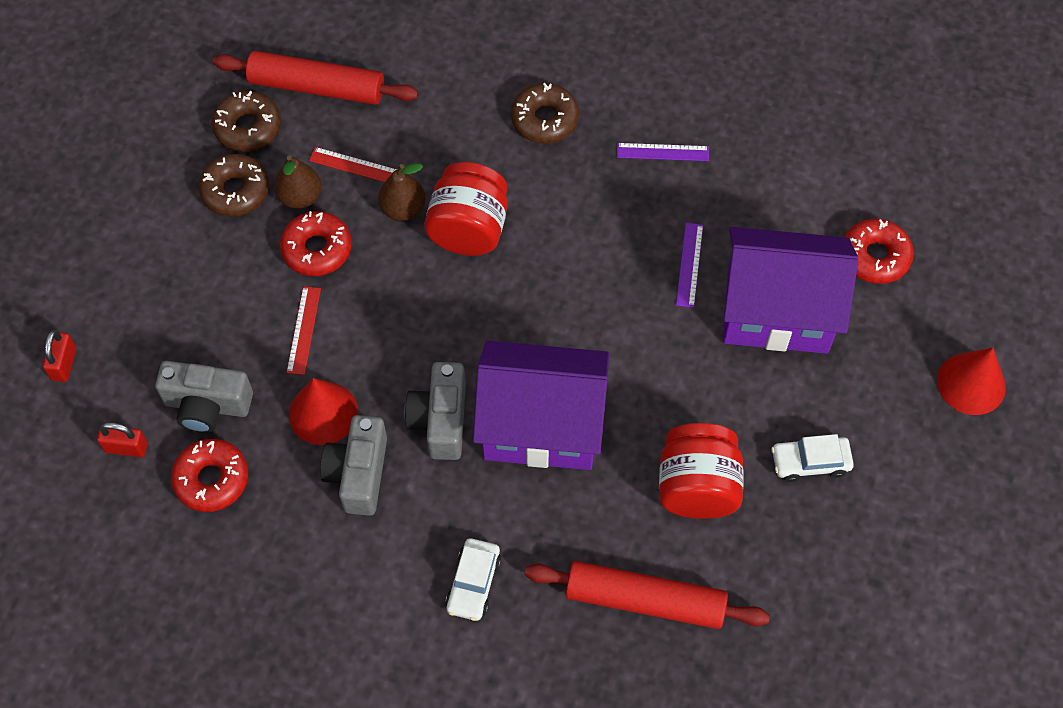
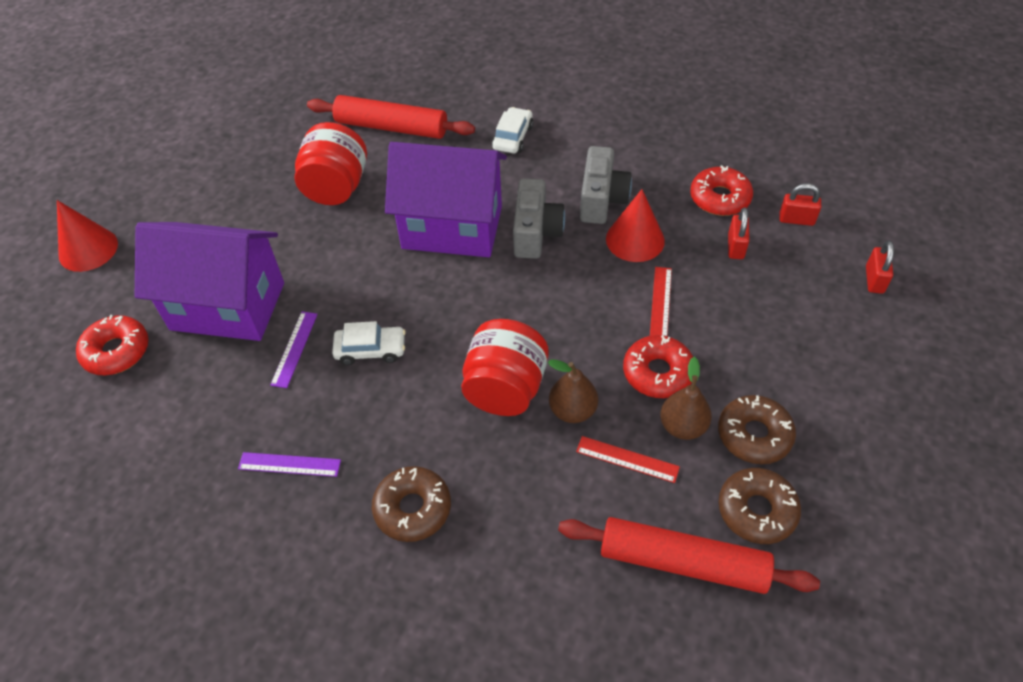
camera: 175 degrees left, 10 degrees down
(207, 405) = (735, 247): grey camera -> red padlock
(810, 462) = (243, 201): white car -> white car (370, 350)

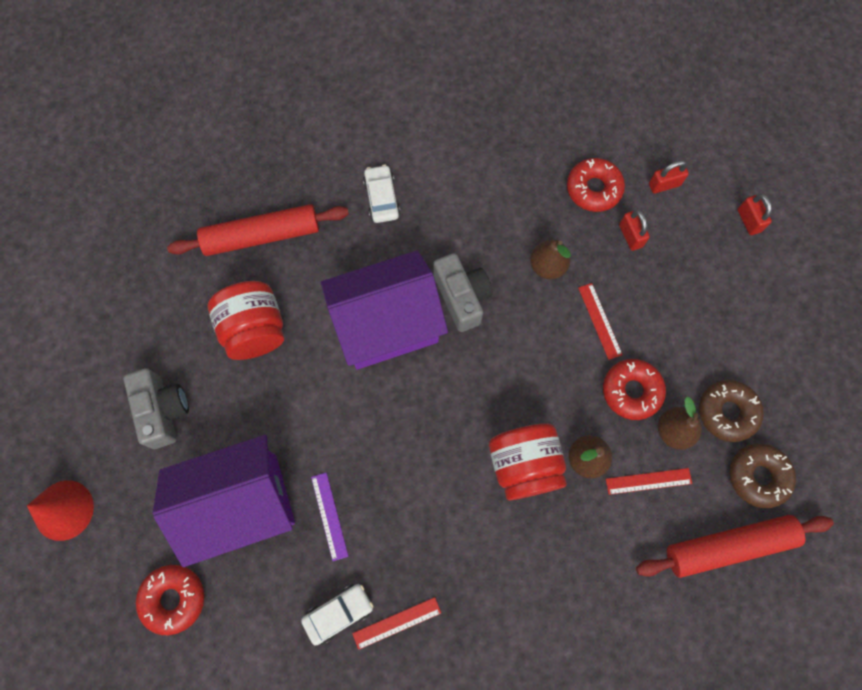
camera: 30 degrees left, 20 degrees up
(289, 464) = (397, 623): purple ruler -> red ruler
(370, 350) = (394, 484): white car -> white car (338, 613)
(412, 508) = (516, 608): brown donut -> none
(602, 199) = (498, 235): grey camera -> grey camera (163, 410)
(635, 240) = (547, 266): red cone -> brown pear

